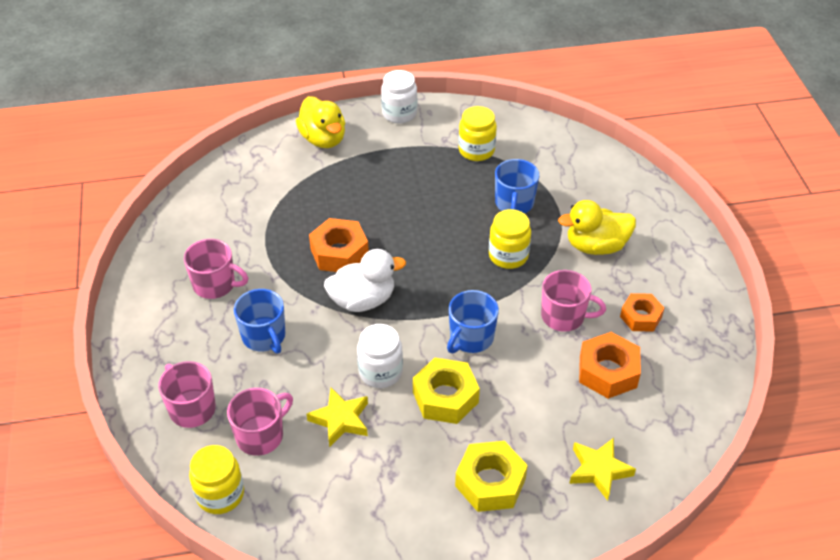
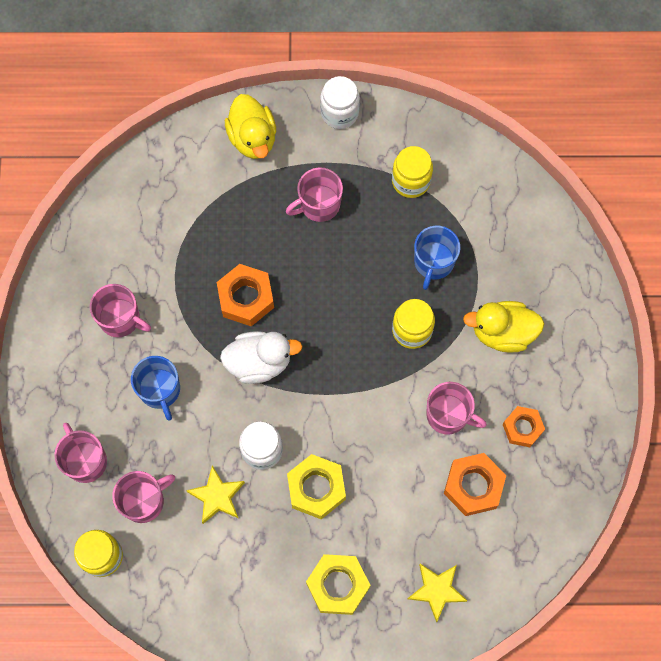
camera: 10 degrees right, 25 degrees up
(395, 176) = (319, 204): none -> pink mug
(471, 338) = (353, 425): blue mug -> none

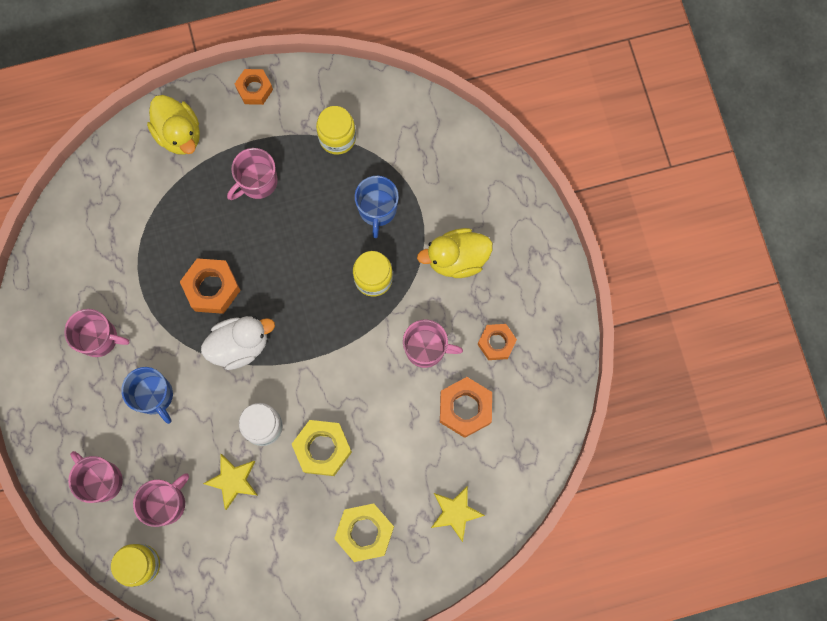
camera: 15 degrees left, 5 degrees up
(339, 113) = (254, 89): white jar -> orange nut

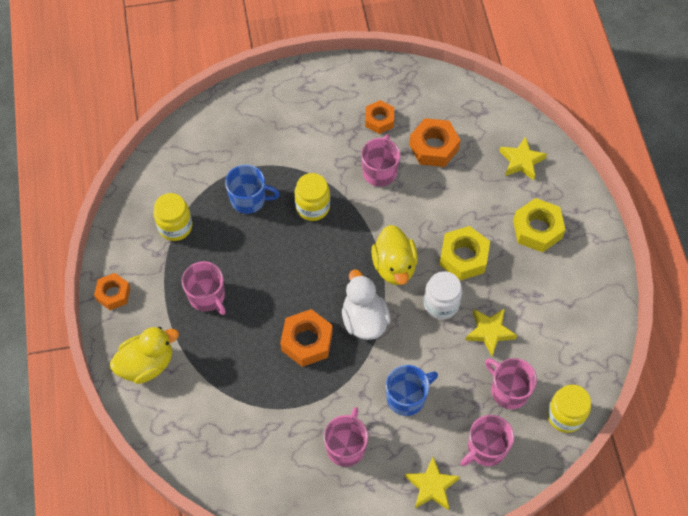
camera: 85 degrees left, 15 degrees down
(61, 426) = (431, 486): none -> yellow star
(457, 259) = (302, 142): yellow duck -> yellow duck (394, 266)

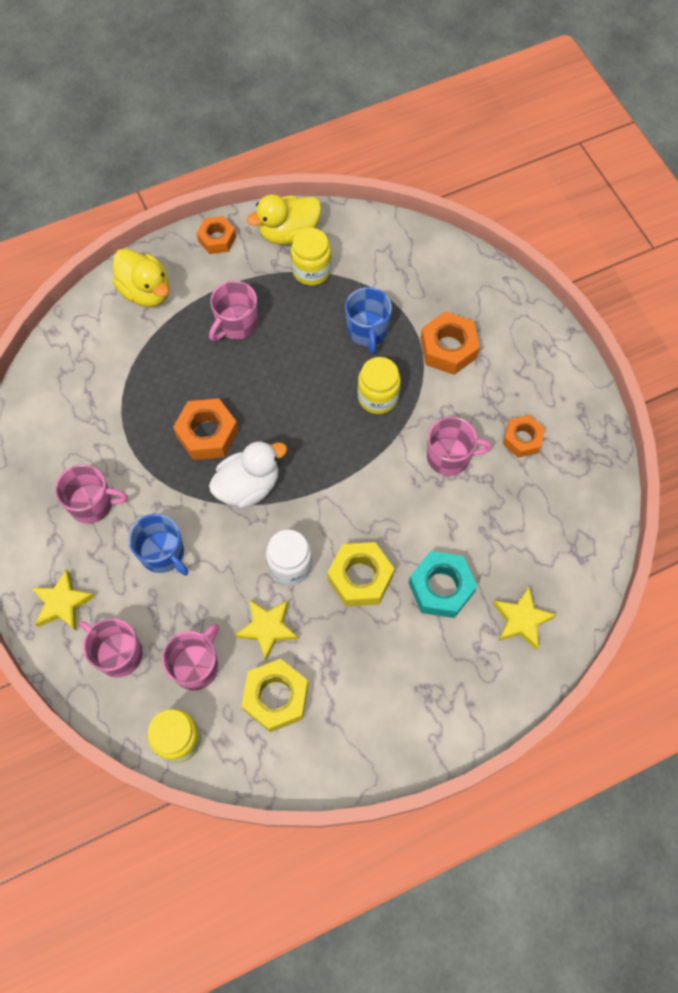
camera: 75 degrees right, 5 degrees up
(394, 266) = (325, 502): yellow duck -> yellow duck (288, 233)
(434, 147) = (505, 510): orange nut -> orange nut (448, 348)
(484, 205) = (441, 588): none -> turquoise nut
(537, 229) = (426, 659): yellow nut -> yellow nut (276, 697)

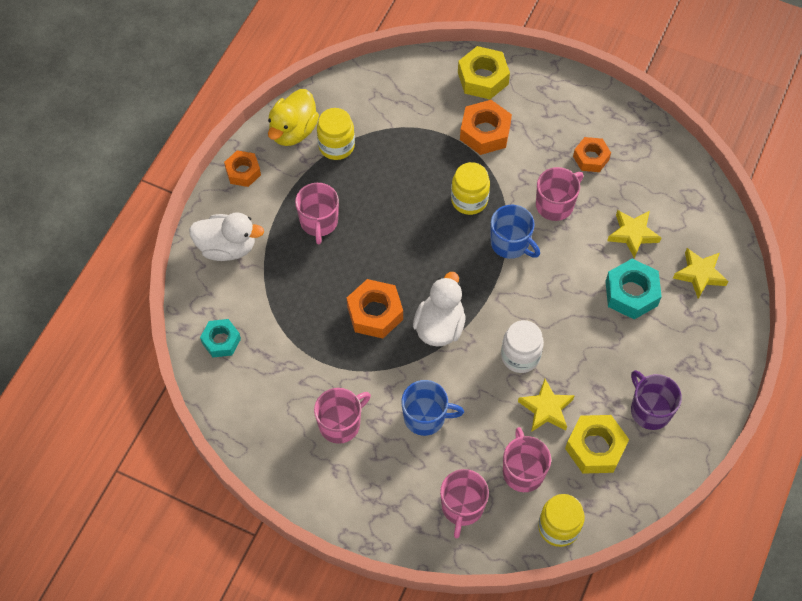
camera: 40 degrees left, 5 degrees down
(62, 603) = (388, 506): yellow star -> yellow star (633, 234)
(69, 364) = (221, 341): none -> turquoise nut
(118, 653) = (462, 507): pink mug -> pink mug turned 75 degrees counterclockwise
(146, 291) = (227, 247): yellow duck -> white duck
(356, 705) = (650, 410): none -> purple mug
(360, 577) = (574, 328): yellow nut -> yellow nut (483, 78)
(367, 330) = (417, 160): blue mug -> blue mug (510, 243)

